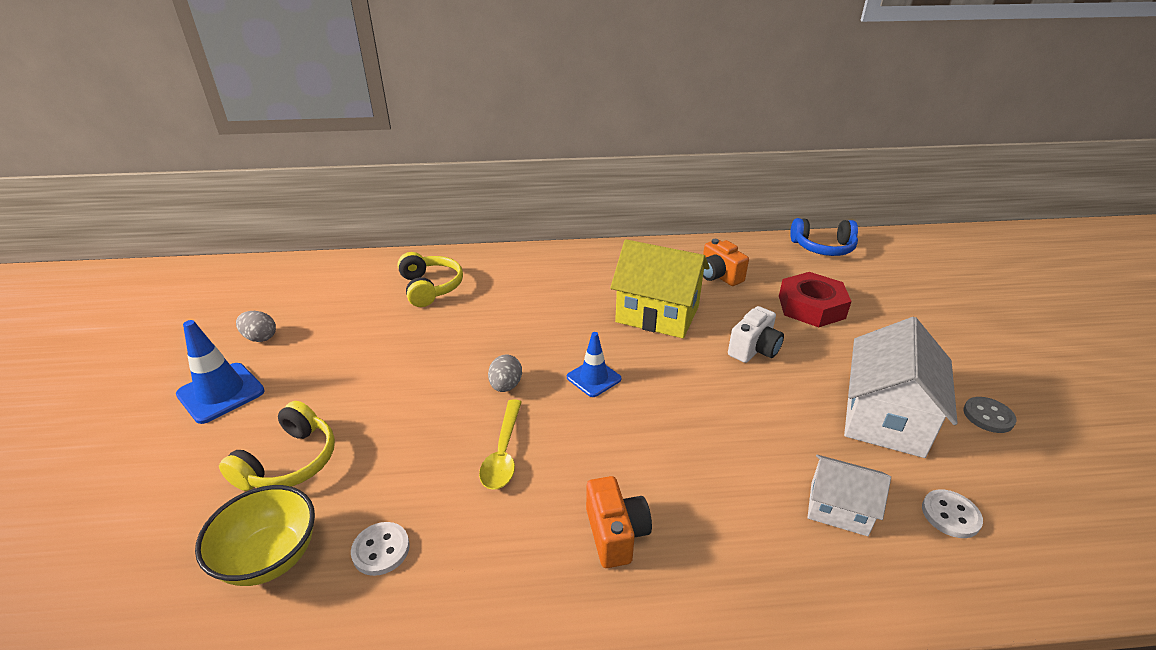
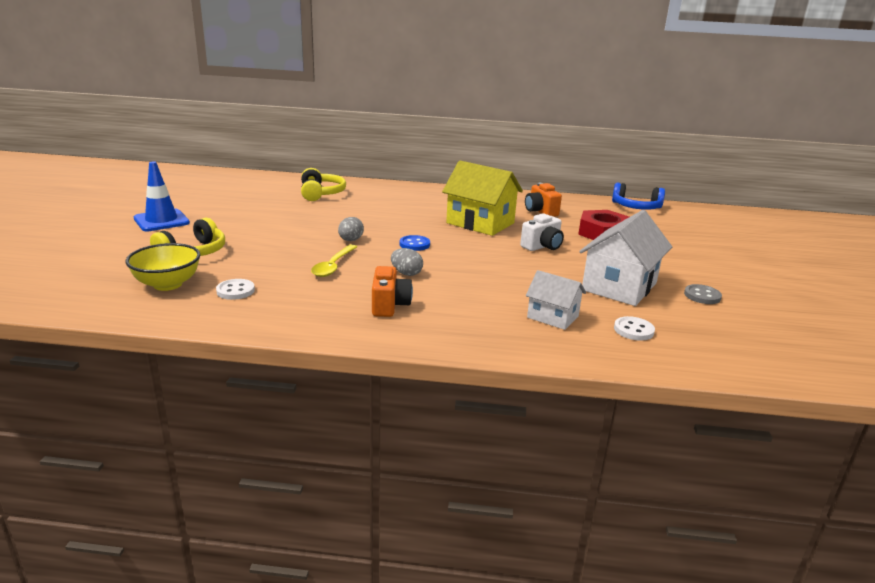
camera: 10 degrees right, 10 degrees down
(260, 338) = (195, 202): grey egg -> grey egg (406, 273)
(593, 378) = (414, 244): blue traffic cone -> blue button

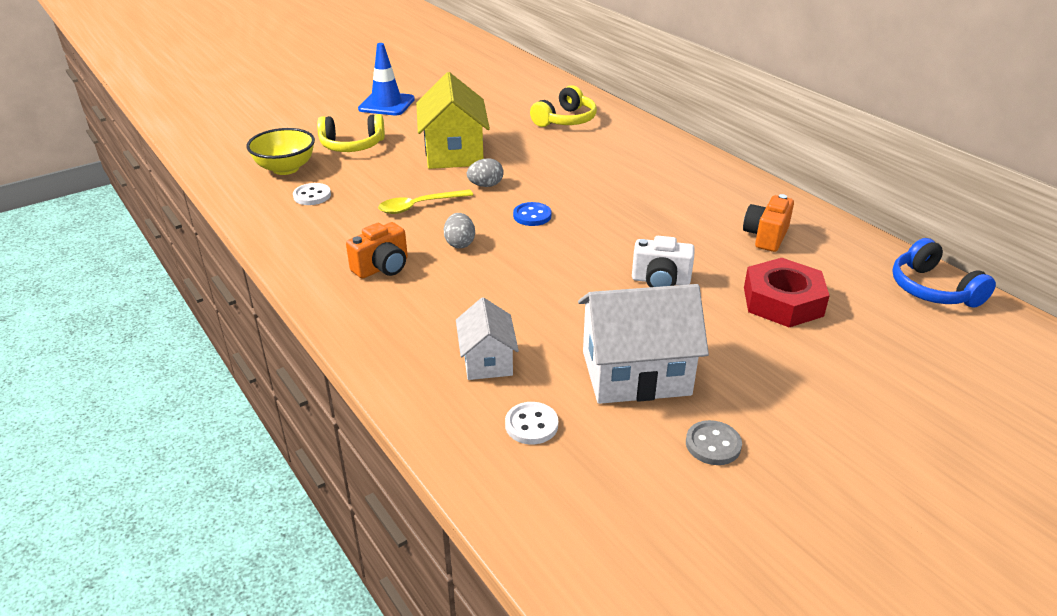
camera: 50 degrees right, 10 degrees up
(480, 223) = (654, 220): yellow house -> yellow house (454, 153)

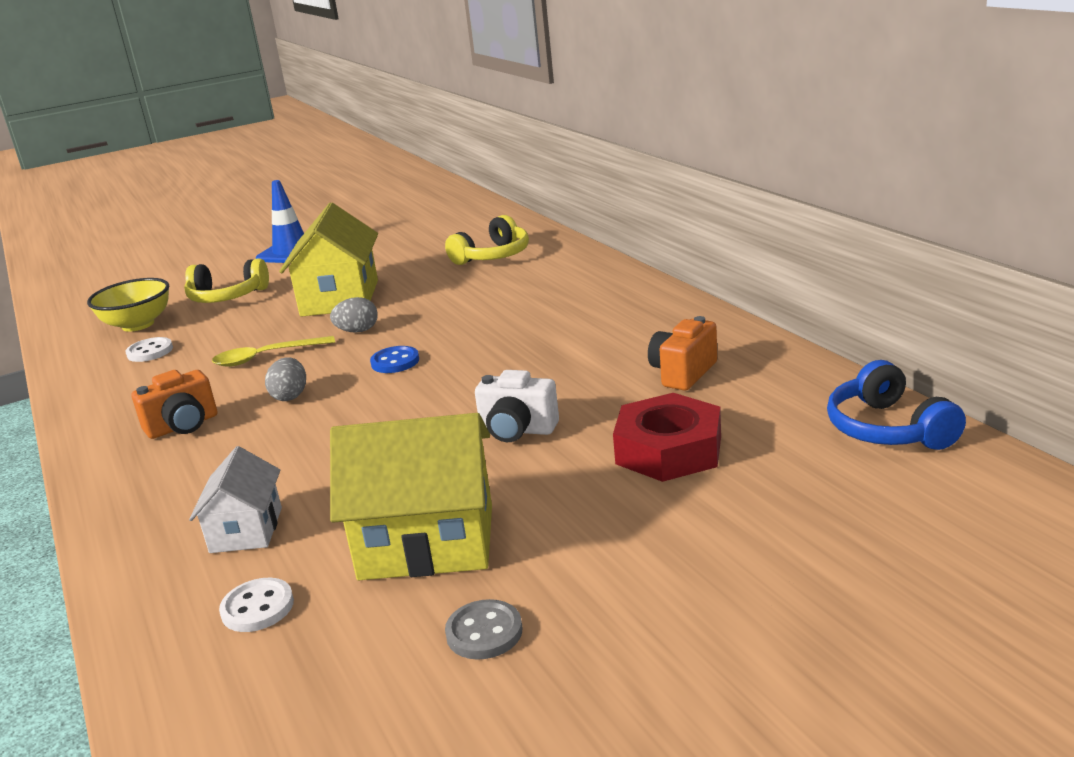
camera: 10 degrees right, 10 degrees down
(636, 373) = (427, 542): white house -> yellow house

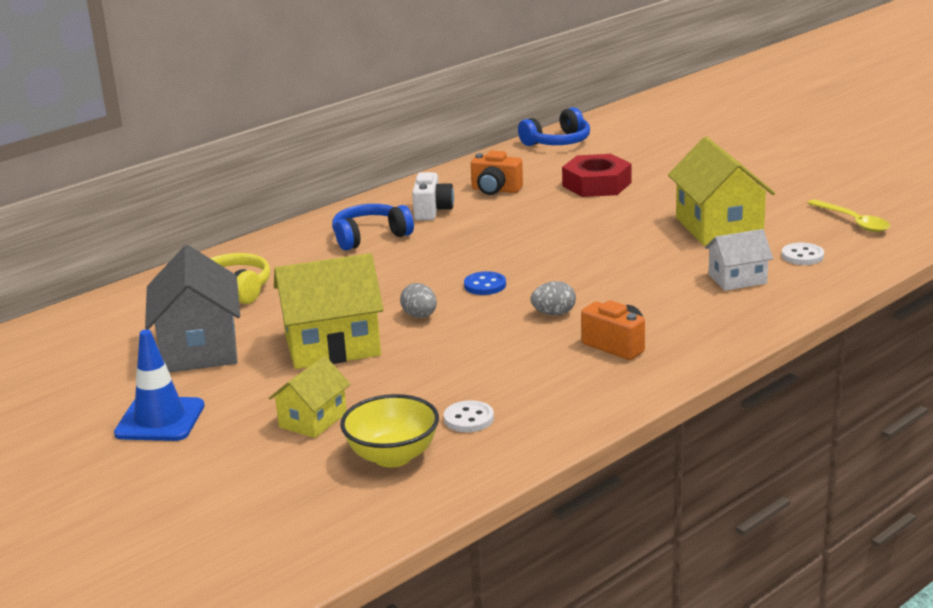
camera: 105 degrees left, 0 degrees up
(227, 297) = (313, 420): yellow headphones -> yellow house
(266, 357) = (479, 346): yellow spoon -> yellow spoon (853, 222)
(389, 254) = (199, 348): none -> grey house
(484, 632) = (780, 202): grey button -> none
(517, 430) = (586, 225): white camera -> white camera (432, 211)
(573, 304) = (370, 237): none -> blue headphones

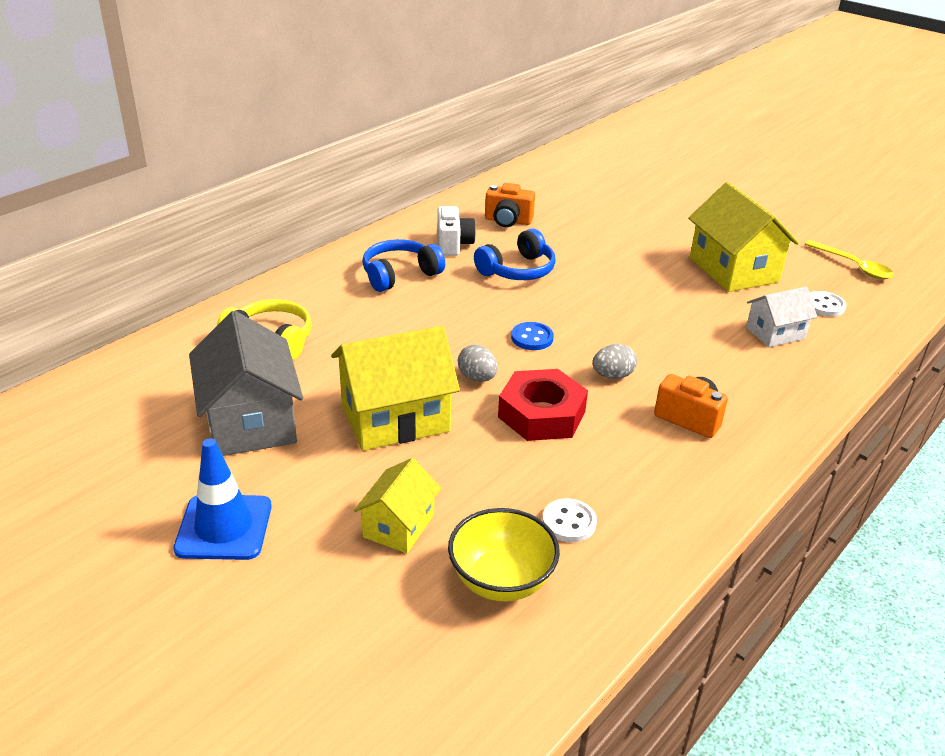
camera: 10 degrees left, 10 degrees up
(558, 142) = (549, 168): blue headphones -> blue headphones (517, 270)
(596, 184) = (601, 217): red nut -> red nut (542, 414)

